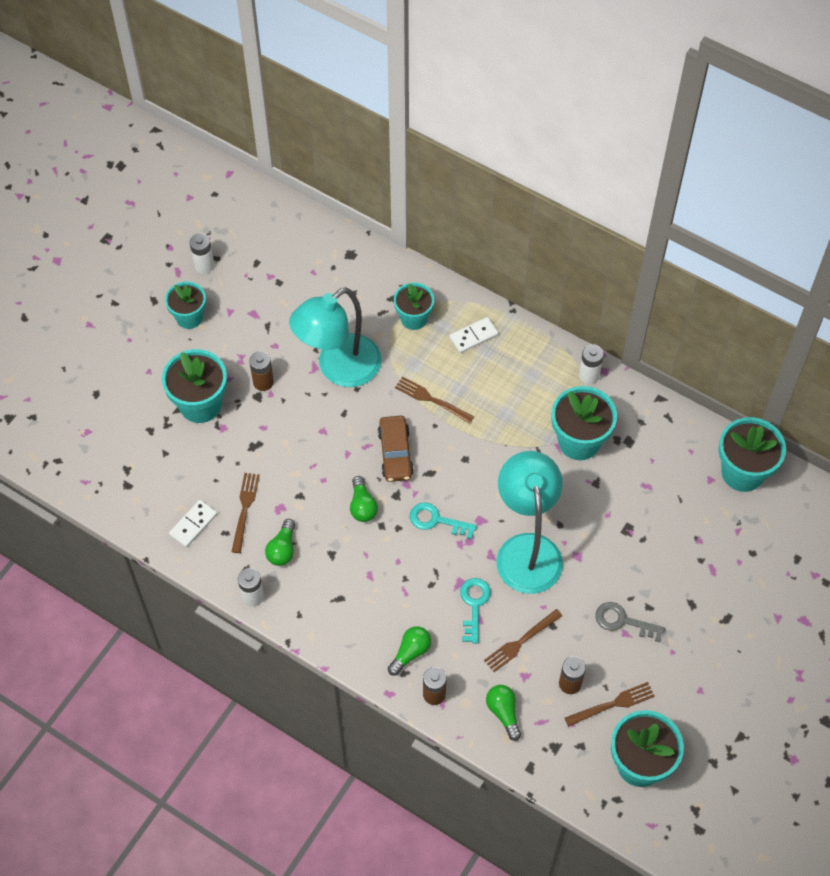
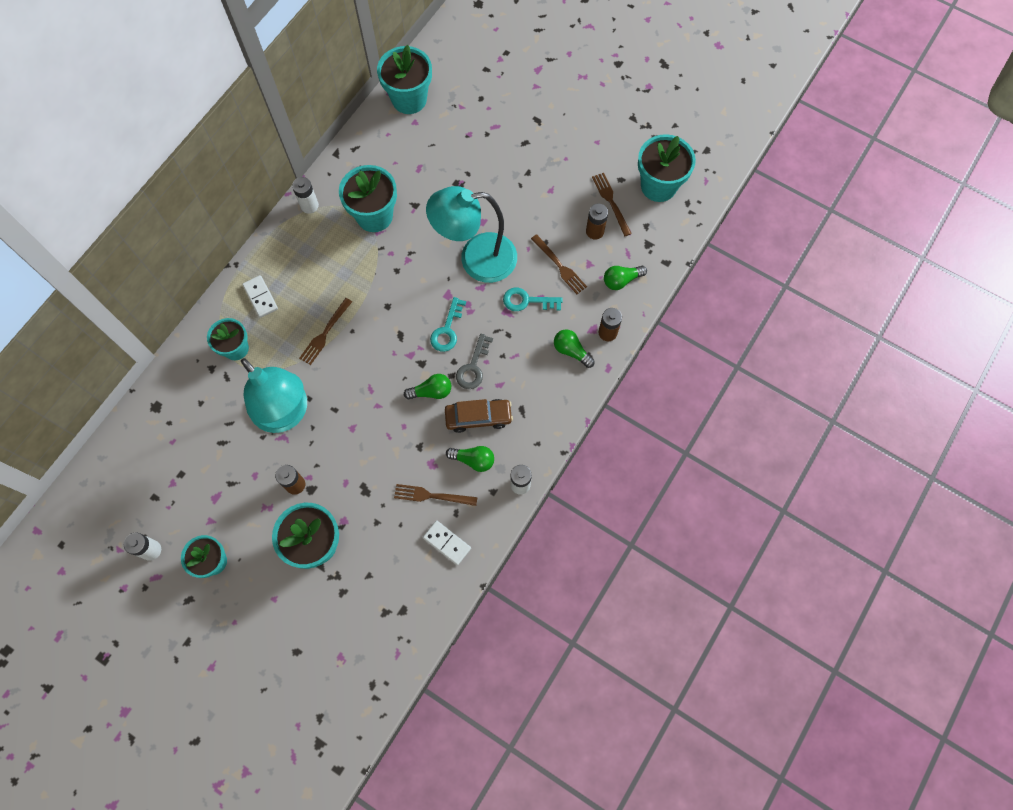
camera: 90 degrees left, 10 degrees up
(395, 453) = (379, 364): brown car -> brown car (478, 417)
(623, 621) = (540, 191): grey key -> grey key (473, 367)

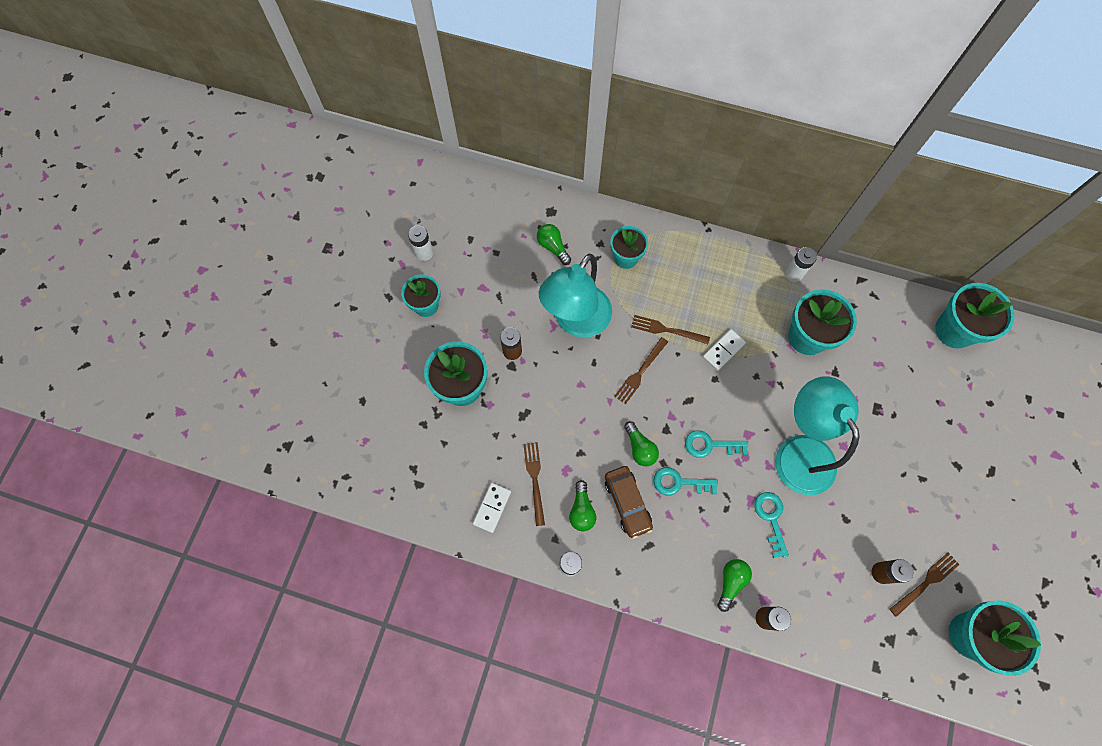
camera: 75 degrees right, 0 degrees up
(261, 297) = (683, 262): white domino -> white domino (723, 350)
(473, 367) = (679, 482): grey key -> turquoise key
(560, 266) = (824, 544): brown fork -> brown fork (640, 373)
(621, 280) = (834, 619): green light bulb -> green light bulb (553, 247)

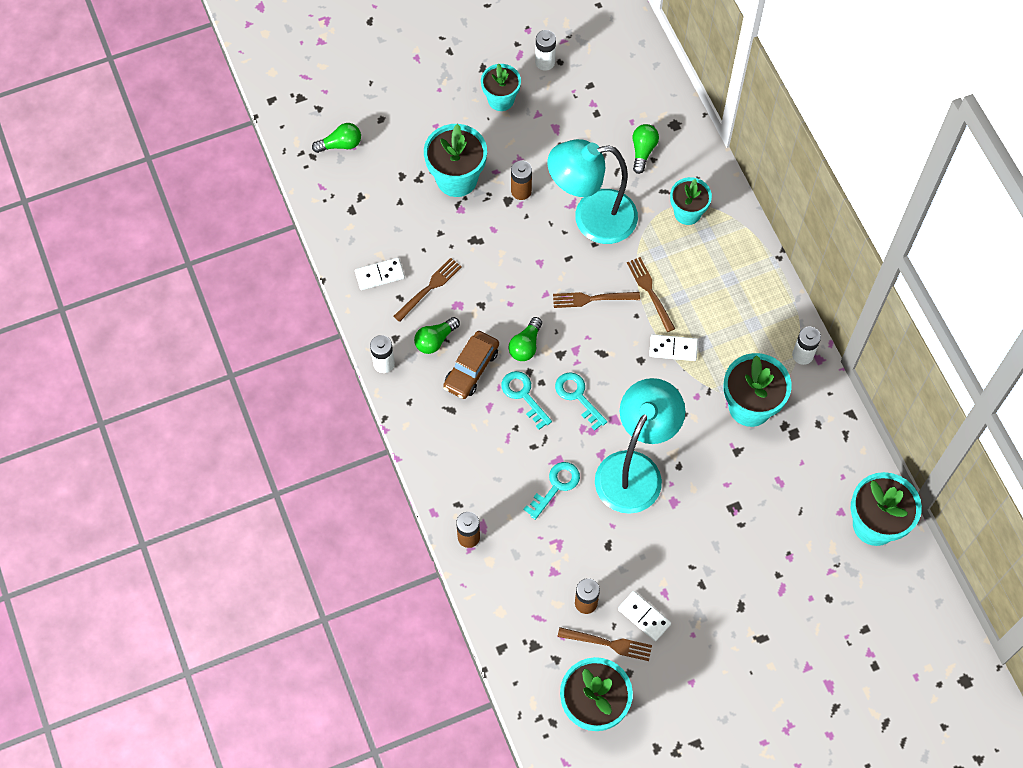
camera: 50 degrees right, 5 degrees down
(731, 582) = (475, 491): green light bulb -> green light bulb (340, 144)
(921, 539) = (644, 616): none -> white domino

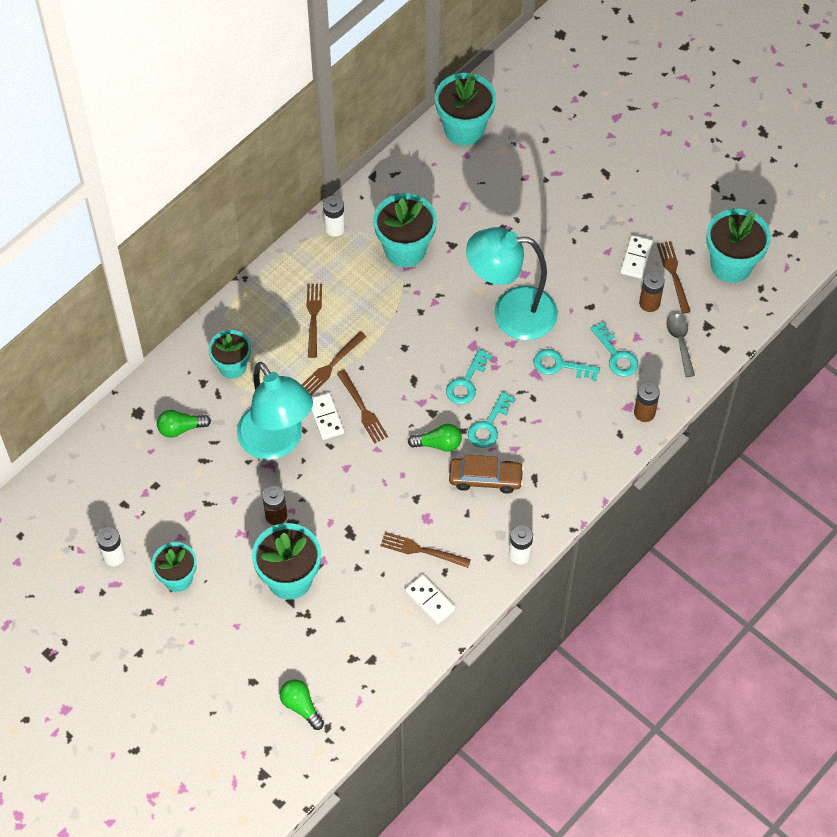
camera: 115 degrees left, 5 degrees down
(435, 340) = (472, 521): green light bulb -> none
(528, 609) = (680, 342): none -> grey spoon
(542, 543) = (616, 355): none -> turquoise key
(673, 349) = (380, 326): white domino -> white domino (326, 417)
(710, 297) = (313, 316): none -> brown fork

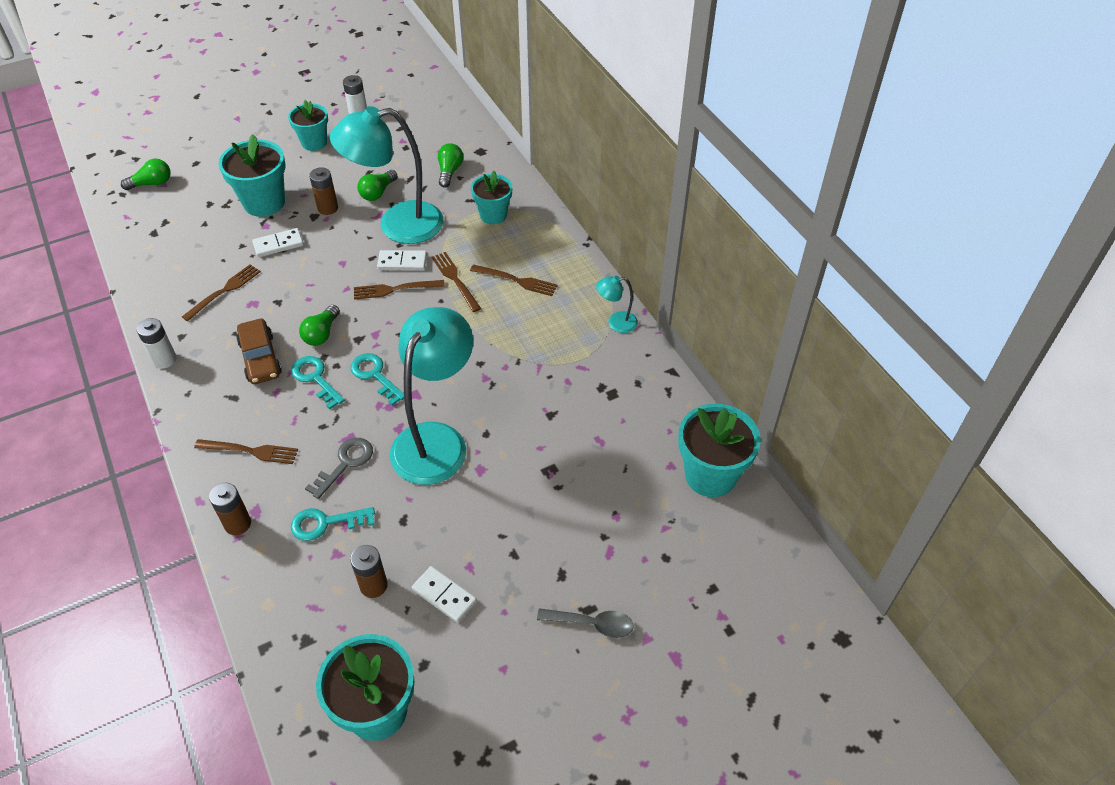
camera: 110 degrees right, 10 degrees down
(236, 480) = (378, 193): none -> green light bulb
(335, 228) = (616, 323): white battery -> turquoise lamp
(405, 250) = (563, 372): turquoise flower pot -> none
(430, 600) = (173, 283): white domino -> white domino (278, 244)
(485, 478) = (260, 358): brown car -> brown car turned 45 degrees counterclockwise
(560, 365) = (345, 463): turquoise key -> grey key
(673, 274) = (400, 630): brown fork -> brown fork (251, 451)
(680, 342) = (302, 599): grey spoon -> grey spoon (592, 624)

